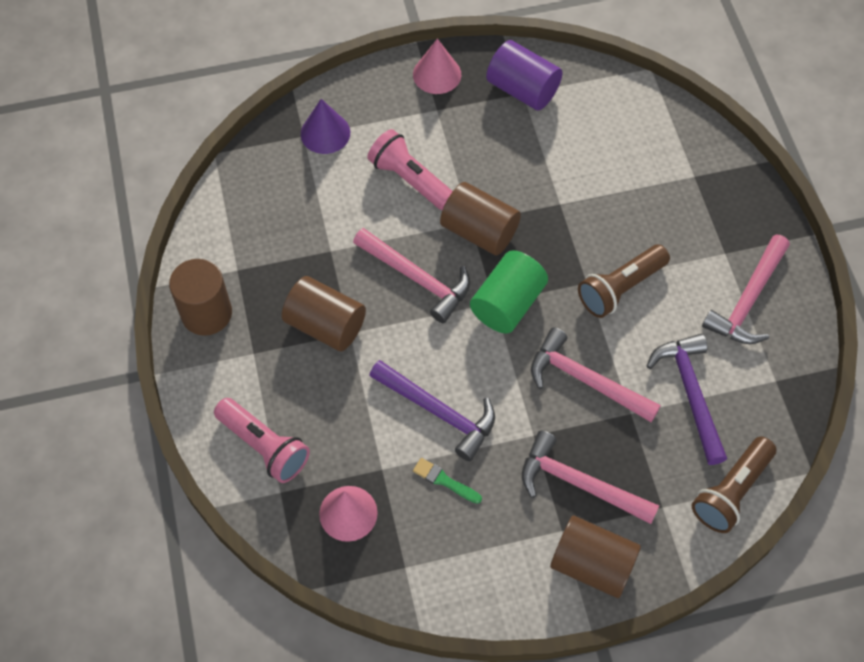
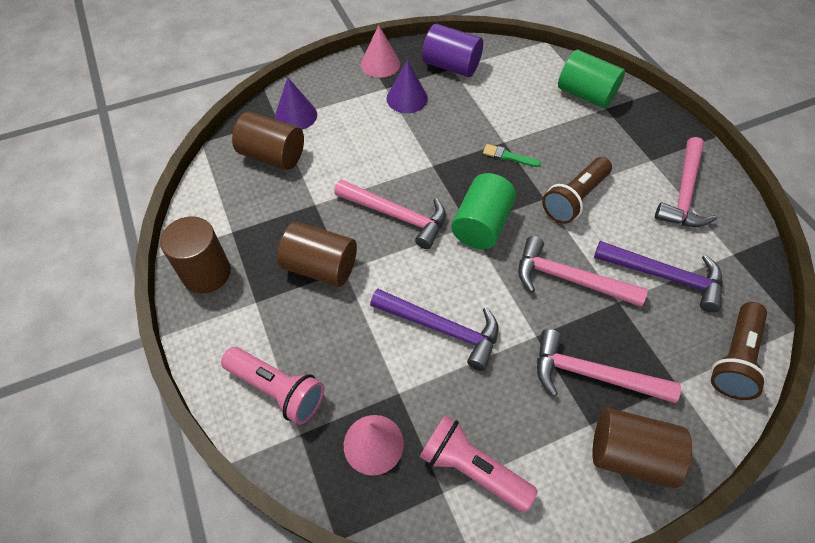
camera: 10 degrees left, 5 degrees down
(410, 180) = (374, 140): pink flashlight -> pink flashlight (472, 469)
(444, 480) = (462, 394): green brush -> green brush (508, 156)
(459, 128) = (407, 98): none -> purple cone
(479, 231) = (442, 171): brown cylinder -> brown cylinder (273, 155)
(675, 154) = (585, 94): none -> green cylinder
(690, 393) = (664, 276): purple hammer -> purple hammer turned 135 degrees clockwise

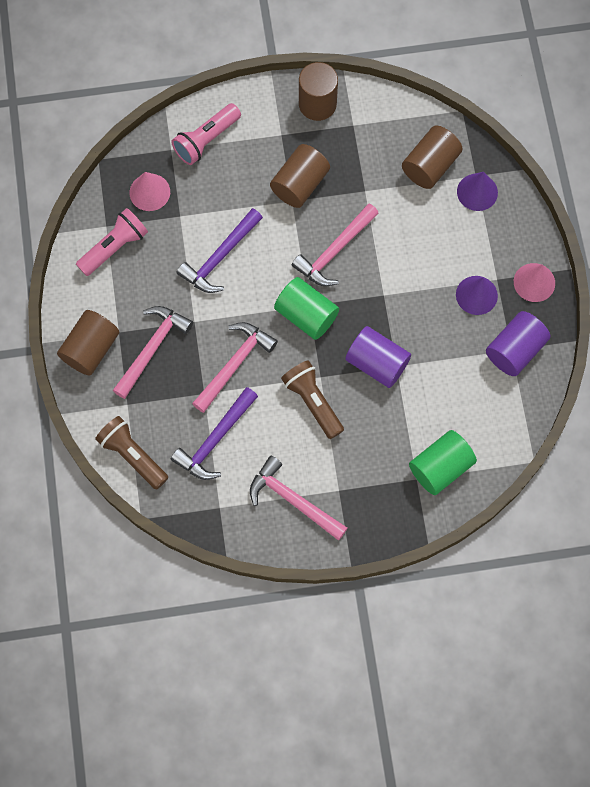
camera: 105 degrees right, 15 degrees up
(508, 156) = (377, 363): green brush -> purple cylinder

